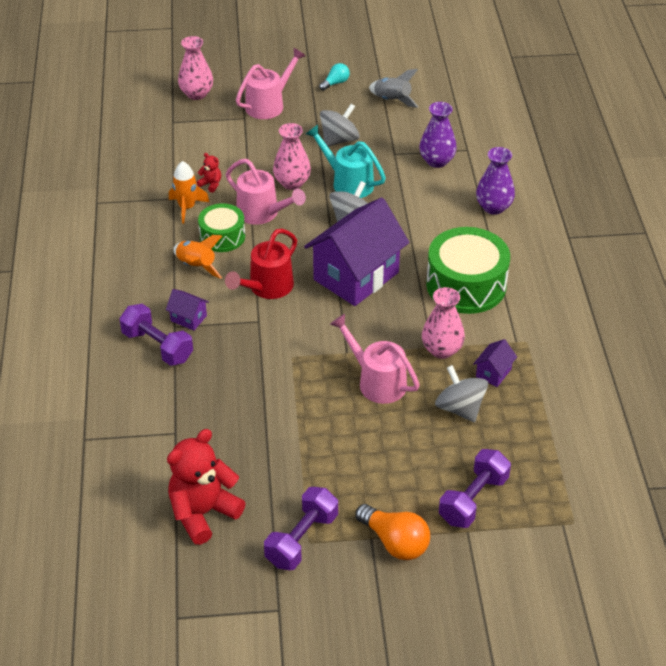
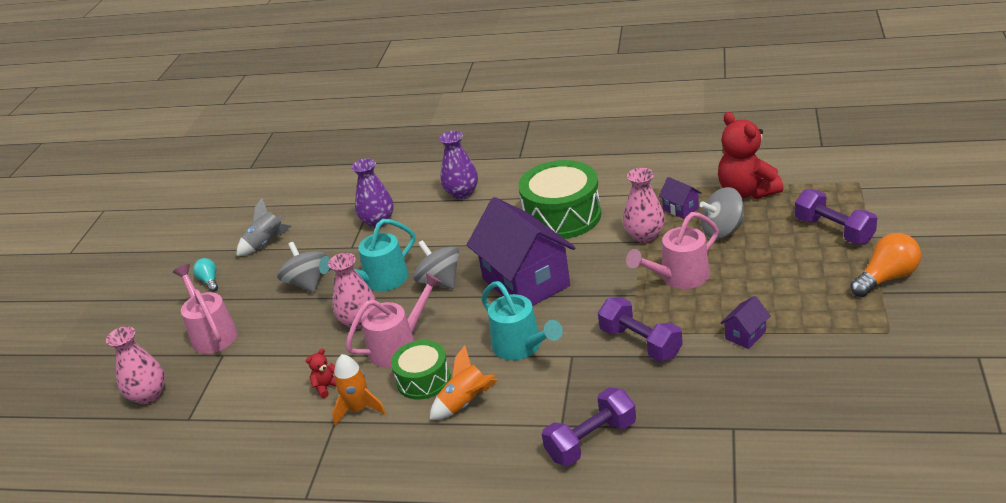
camera: 70 degrees left, 10 degrees down
(188, 318) = (551, 412): purple house -> purple house (745, 335)
(203, 513) = (853, 407): red teddy bear -> red teddy bear (746, 192)
(266, 288) = (522, 347): red watering can -> turquoise watering can
(302, 539) = (886, 337): purple dumbbell -> purple dumbbell (640, 343)

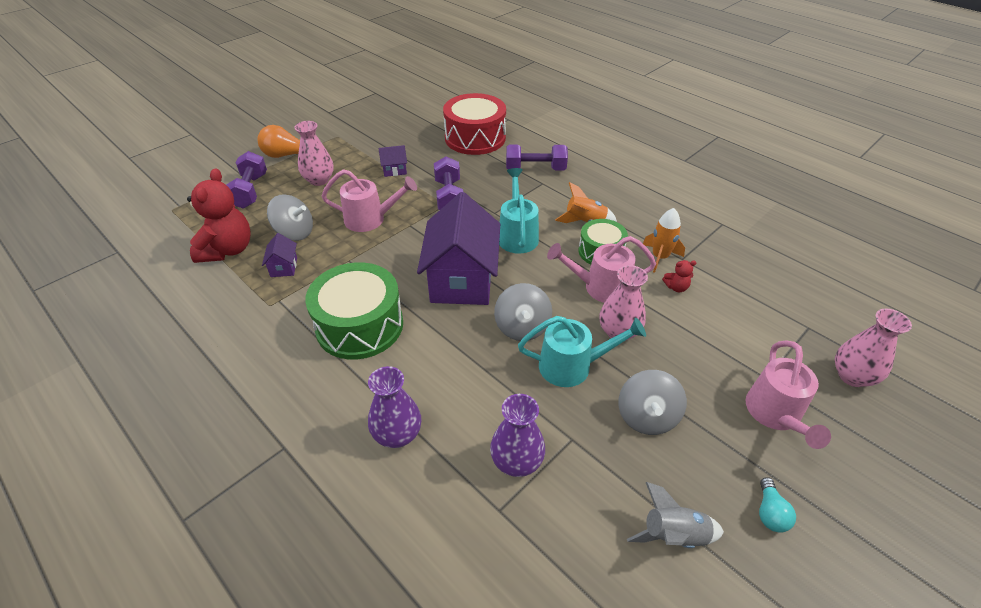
camera: 150 degrees left, 10 degrees up
(644, 235) = (339, 262): pink vase -> pink vase (319, 180)
(728, 442) = (475, 138): none -> red drum

